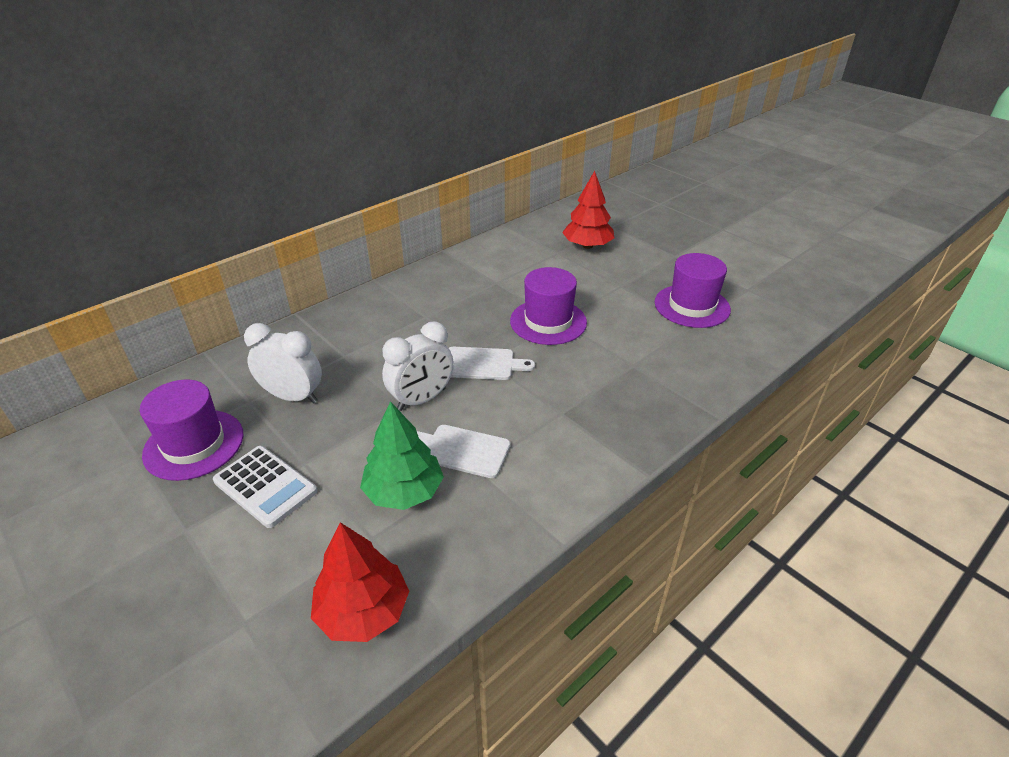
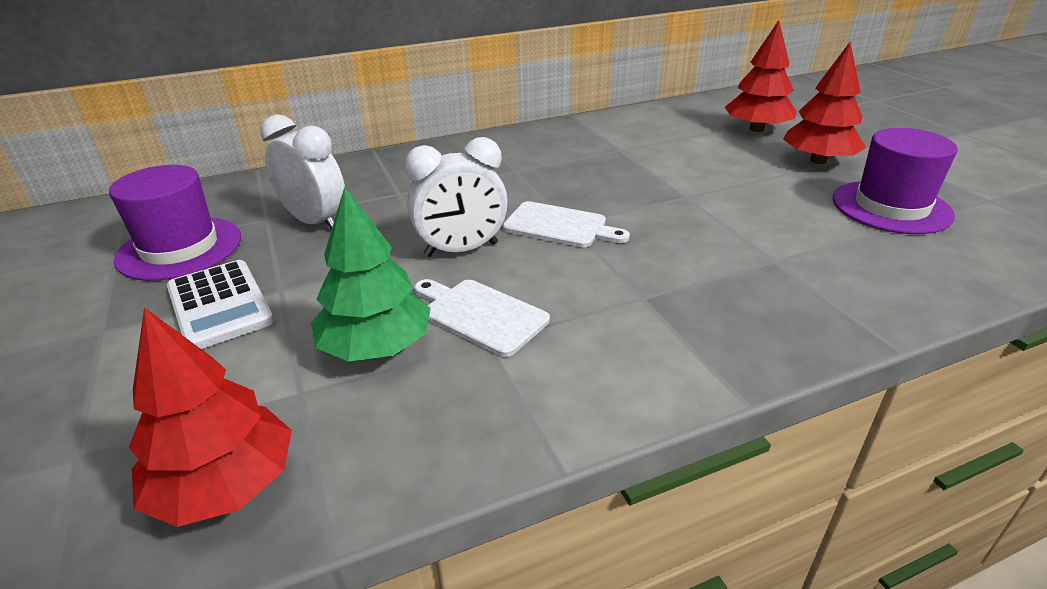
camera: 20 degrees right, 5 degrees down
(548, 321) = (669, 195): purple hat -> none
(637, 271) = (818, 161): none -> red tree

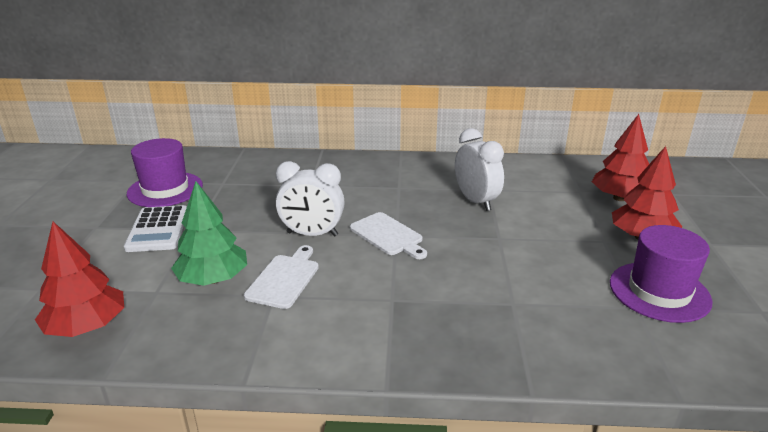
camera: 25 degrees right, 5 degrees down
(315, 222) = (246, 192): white clock -> white clock (476, 201)
(480, 315) = (284, 279): white cutting board -> white cutting board turned 45 degrees clockwise

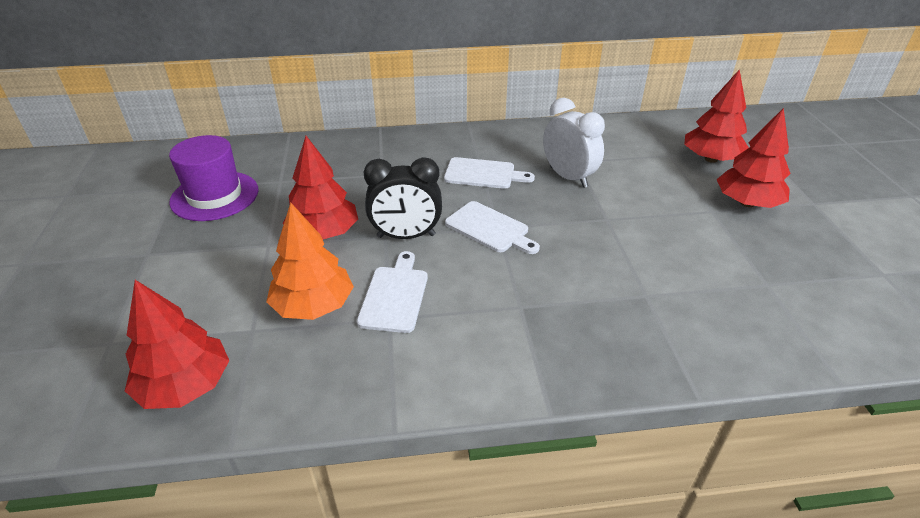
camera: 10 degrees left, 10 degrees up
(158, 229) = (225, 249): white calculator -> none
(213, 279) = (314, 306): green tree -> orange tree
(243, 225) = (324, 233): none -> red tree
(312, 234) = (406, 236): white clock -> black clock
(399, 192) = (483, 174): none -> white cutting board
(659, 291) = (783, 263): purple hat -> none

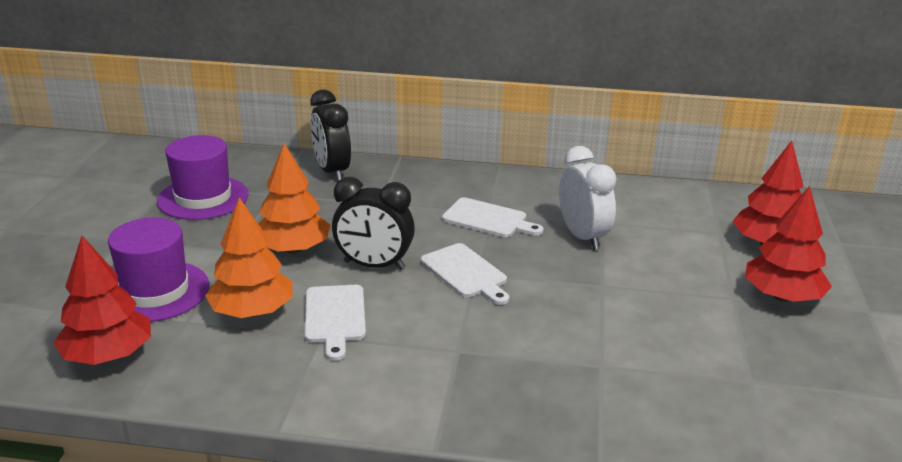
camera: 15 degrees right, 10 degrees down
(207, 303) = (155, 291): none -> purple hat
(324, 233) = (293, 249): red tree -> orange tree
(326, 150) = (332, 171): none -> black clock
(394, 295) = (335, 317): white cutting board -> white cutting board turned 150 degrees clockwise

